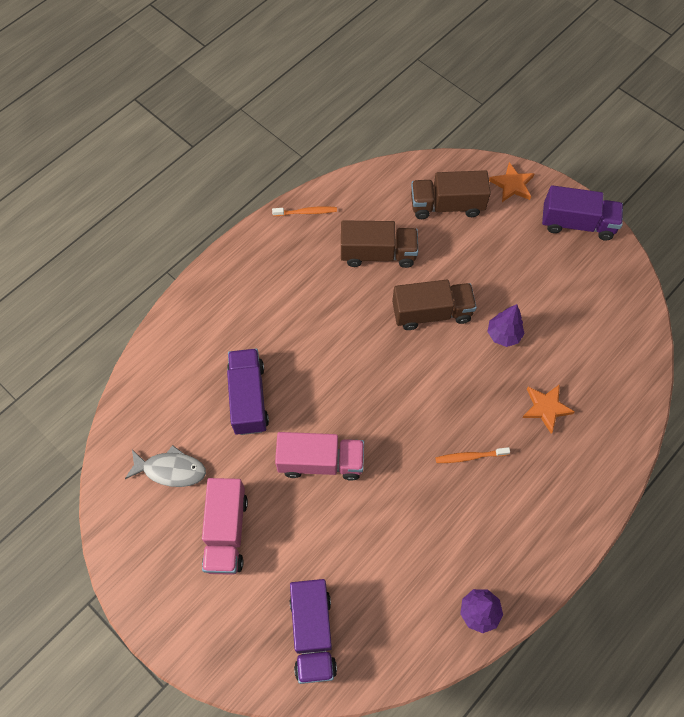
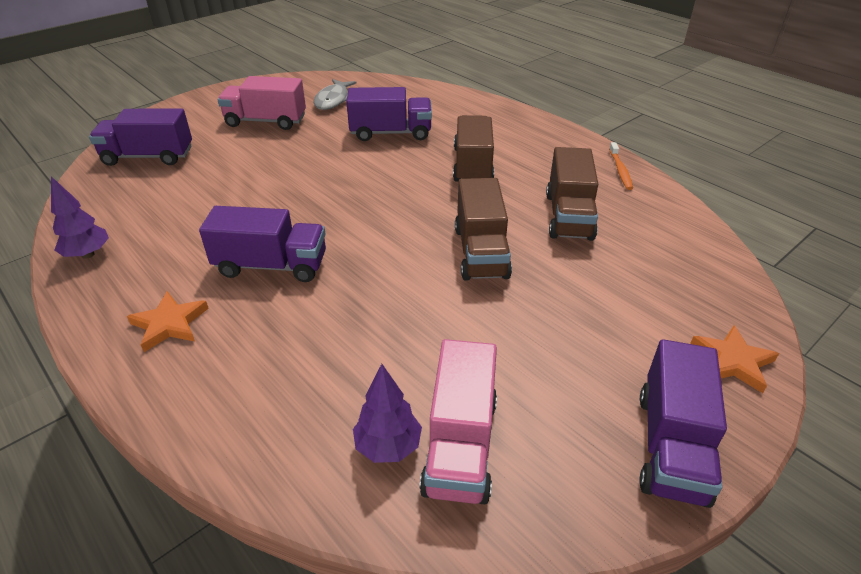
camera: 95 degrees right, 25 degrees down
(321, 462) = (310, 167): pink truck -> pink truck (460, 445)
(446, 205) = (664, 281): brown truck -> brown truck (472, 165)
(470, 456) = (271, 266): orange toothbrush -> purple truck
(503, 335) = (440, 316): purple tree -> purple tree (388, 446)
(546, 408) = (313, 347): orange star -> orange star (169, 324)

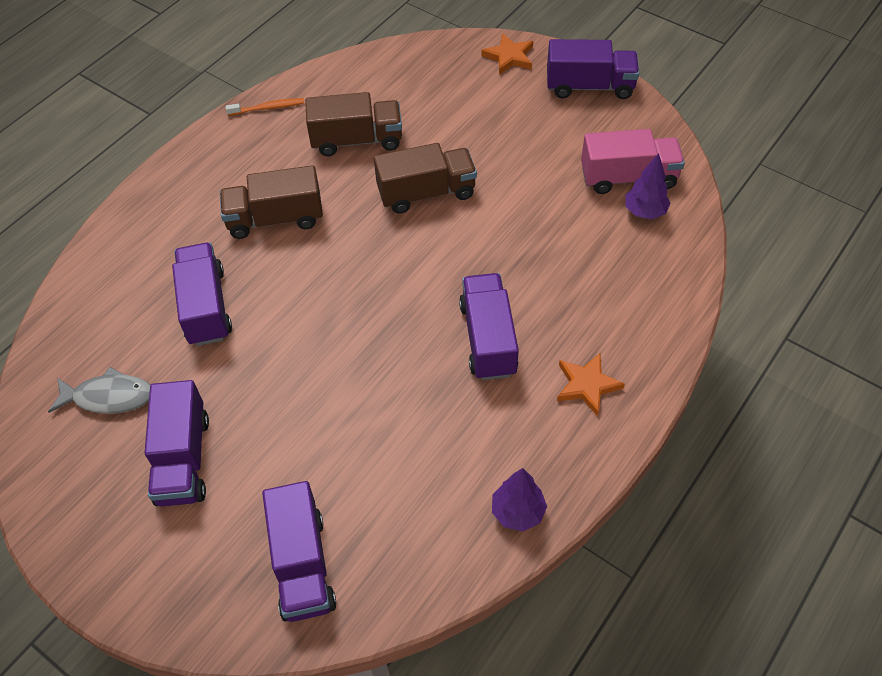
camera: 100 degrees left, 15 degrees up
(266, 121) = (183, 459): pink truck -> purple truck

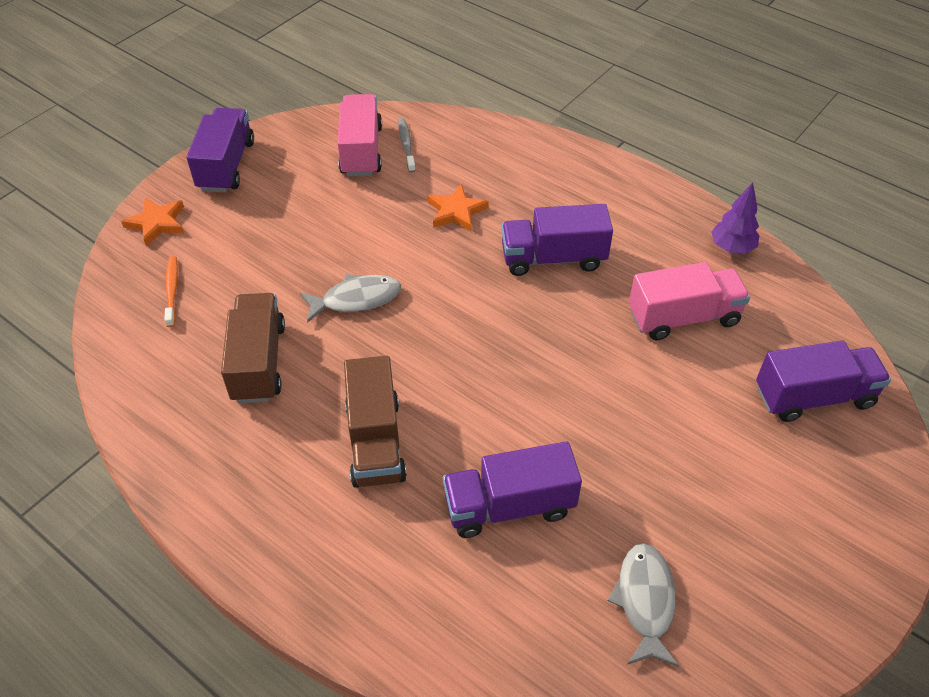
camera: 90 degrees left, 5 degrees down
(183, 459) = (718, 510): purple truck -> none
(268, 108) = (172, 460): orange toothbrush -> orange toothbrush (172, 290)
(410, 452) = (683, 317): none -> pink truck
(426, 193) = (356, 299): brown truck -> grey fish
(587, 385) = (601, 197): orange star -> orange star (456, 211)
(644, 211) = (406, 145): purple tree -> grey toothbrush

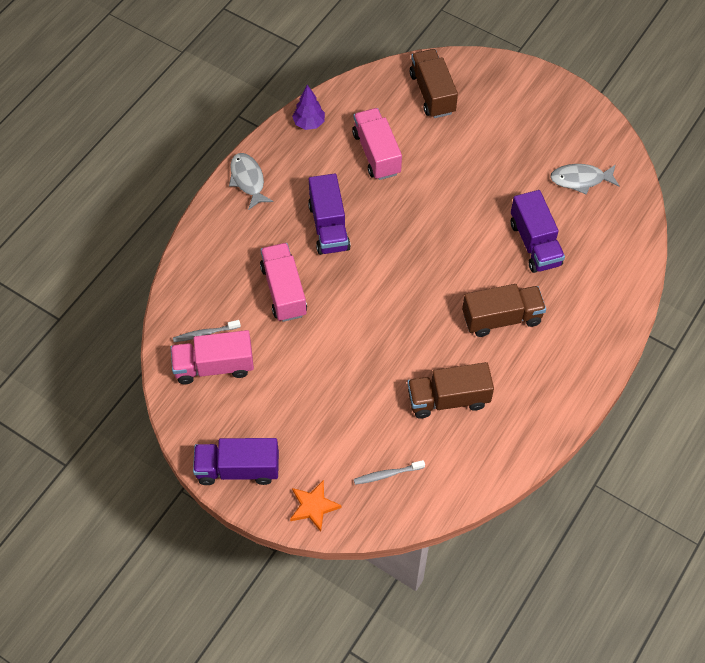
camera: 95 degrees left, 10 degrees up
(172, 290) = (387, 474): orange toothbrush -> grey toothbrush
(356, 299) = (382, 346): grey fish -> grey fish (248, 180)
(456, 211) = (284, 291): orange star -> pink truck
(814, 397) = (432, 93): purple truck -> brown truck

